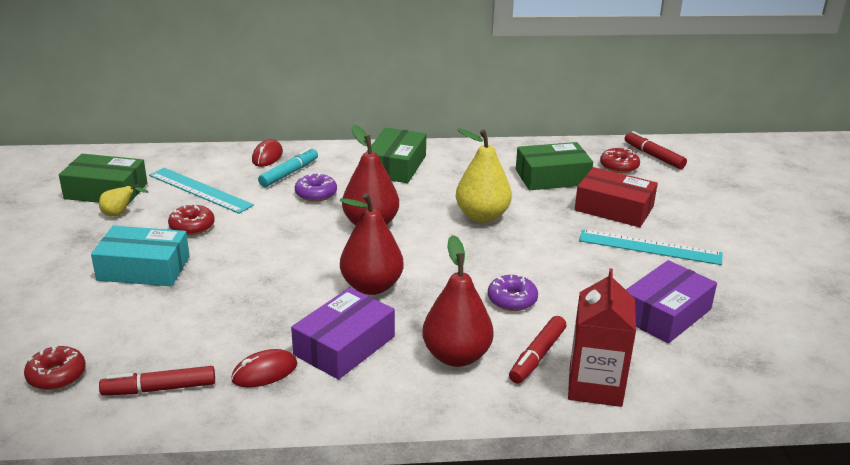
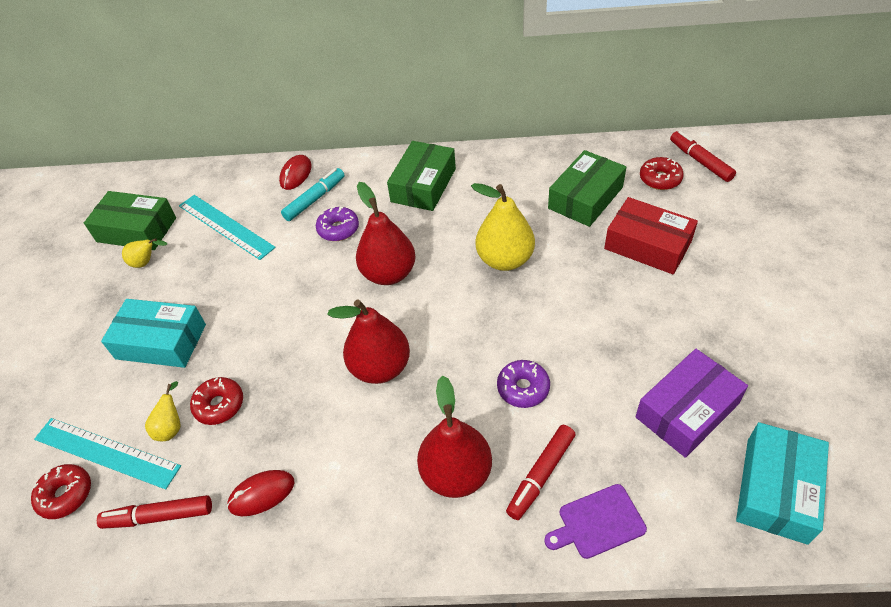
camera: 10 degrees right, 20 degrees up
(163, 327) = (171, 427): none -> yellow pear
(192, 226) = (213, 280): red donut -> red donut (219, 405)
(344, 346) = (344, 456): purple box -> none
(552, 177) = (585, 198): green box -> green box turned 45 degrees counterclockwise
(595, 386) = (598, 522): red carton -> purple cutting board
(650, 247) = (680, 306): turquoise ruler -> turquoise ruler (106, 452)
(752, 363) = (776, 489): none -> turquoise box

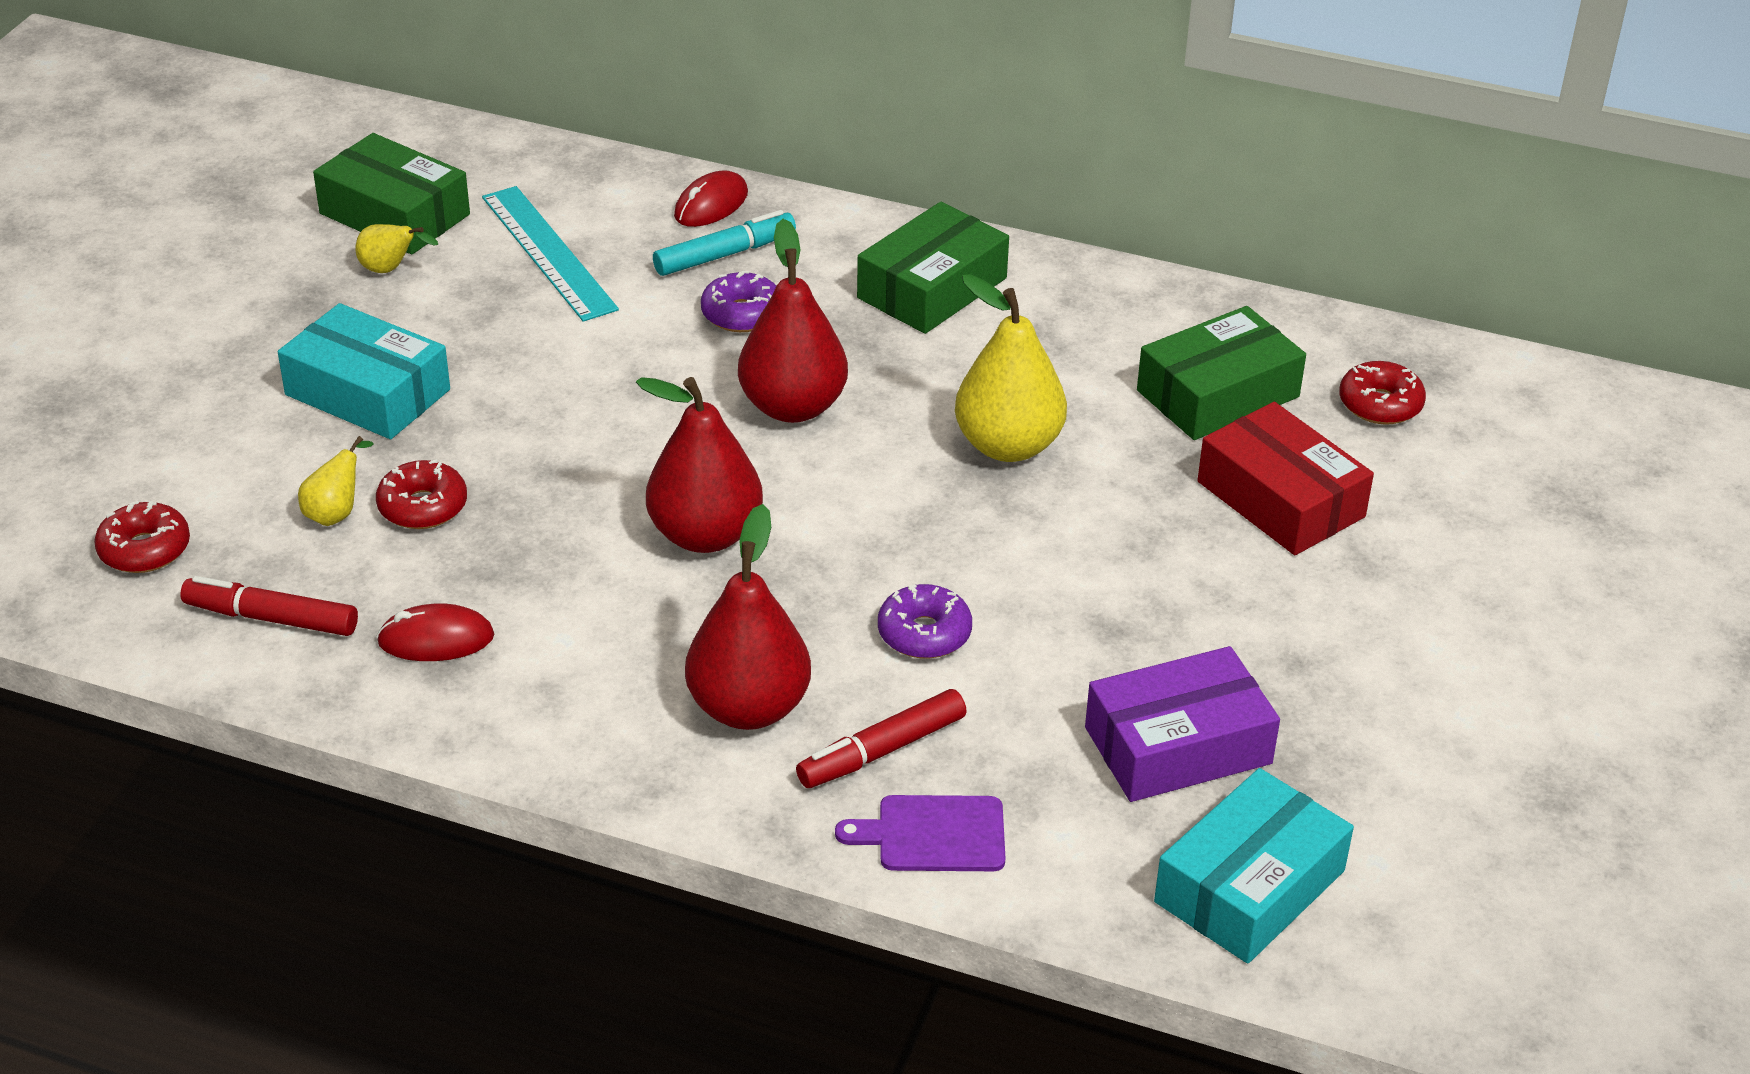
camera: 15 degrees right, 10 degrees down
(106, 452) = (224, 515): turquoise ruler -> none
(700, 161) = (1480, 398): red marker -> none

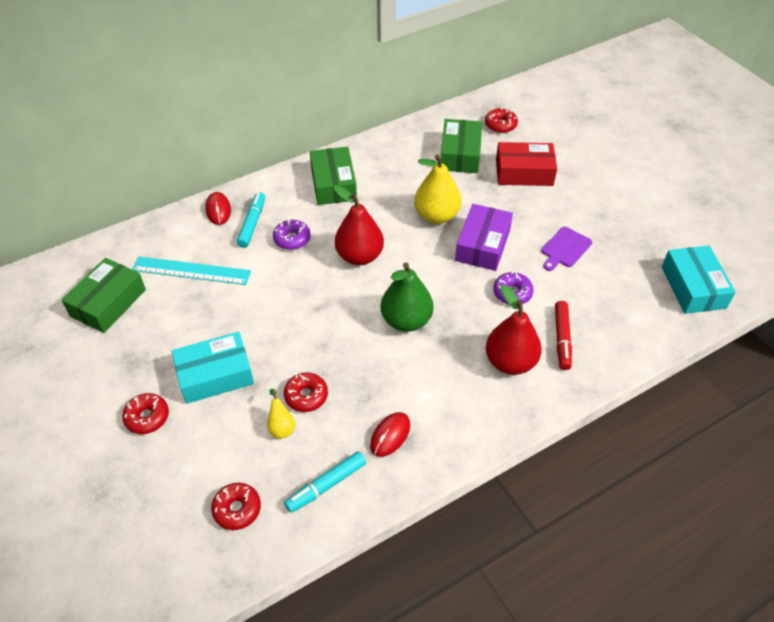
camera: 50 degrees left, 10 degrees up
(224, 373) = (147, 417): none -> red donut
(271, 618) = (326, 485): red marker -> turquoise marker
(390, 270) = (143, 324): yellow pear -> none
(394, 214) = (108, 303): green box -> green box turned 45 degrees counterclockwise
(705, 535) = (406, 320): red pear -> green pear
(934, 835) = (613, 349): purple cutting board -> purple cutting board (565, 248)
(1178, 745) = (617, 265): purple box -> purple box (482, 245)

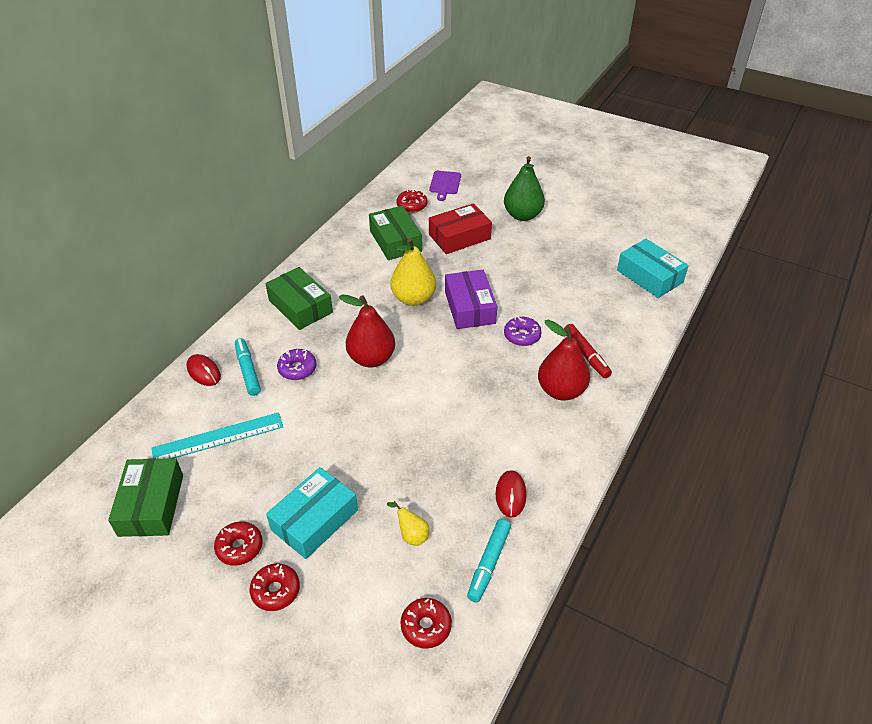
camera: 30 degrees left, 5 degrees down
(306, 396) = (414, 497): red donut -> red donut (239, 547)
(406, 320) = (453, 395): green pear -> green pear (522, 215)
(565, 248) = (536, 284): purple cutting board -> purple cutting board (445, 184)

